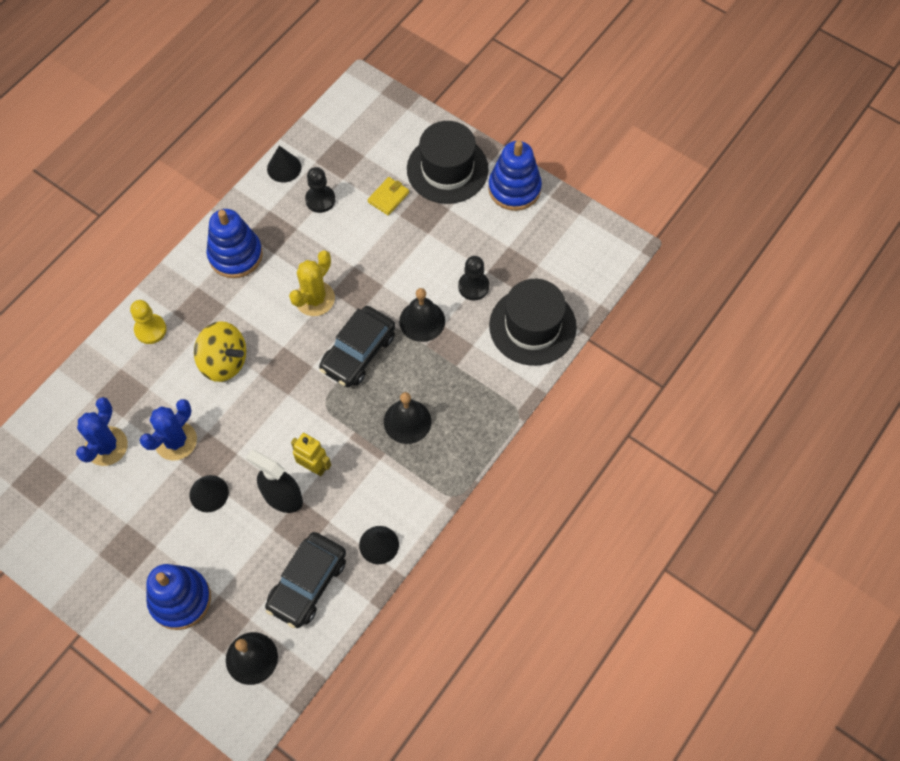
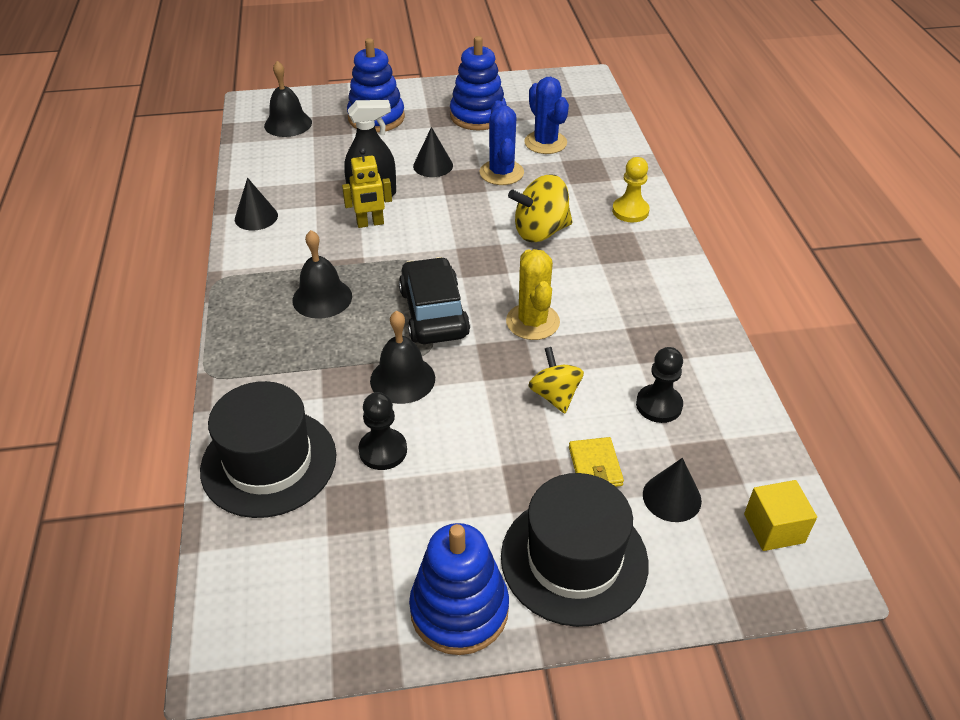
camera: 135 degrees right, 20 degrees down
(235, 255) = (655, 301): blue stacking toy -> blue stacking toy (478, 116)
(284, 168) = (742, 405): black cone -> black cone (672, 497)
(307, 583) = (291, 170): black car -> none
(353, 114) = (774, 528): none -> yellow cube
(360, 246) = (555, 395): none -> yellow spinning top

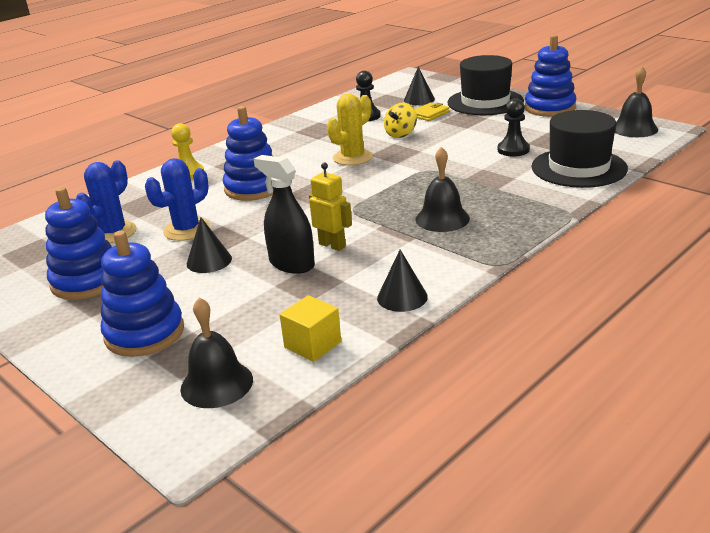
camera: 125 degrees left, 15 degrees down
(402, 379) = (460, 166): black bell -> black bell (634, 129)
(433, 313) = (392, 182): black car -> none
(540, 231) = (253, 188): yellow spinning top -> blue stacking toy
(774, 528) = (401, 84): yellow cube -> yellow cube (312, 344)

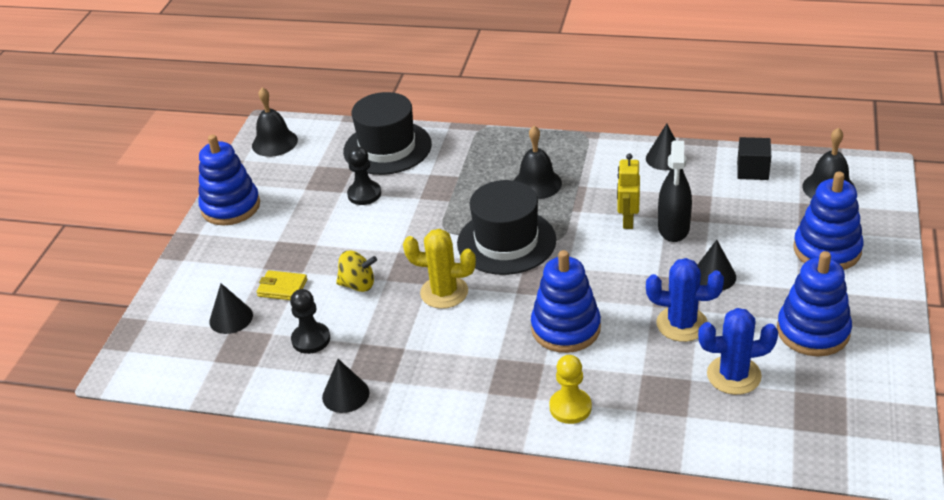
camera: 120 degrees left, 10 degrees up
(305, 119) = (345, 394): none -> black cone
(312, 344) = (752, 170): yellow cube -> black cube
(485, 102) = (224, 259): black hat -> black hat (506, 242)

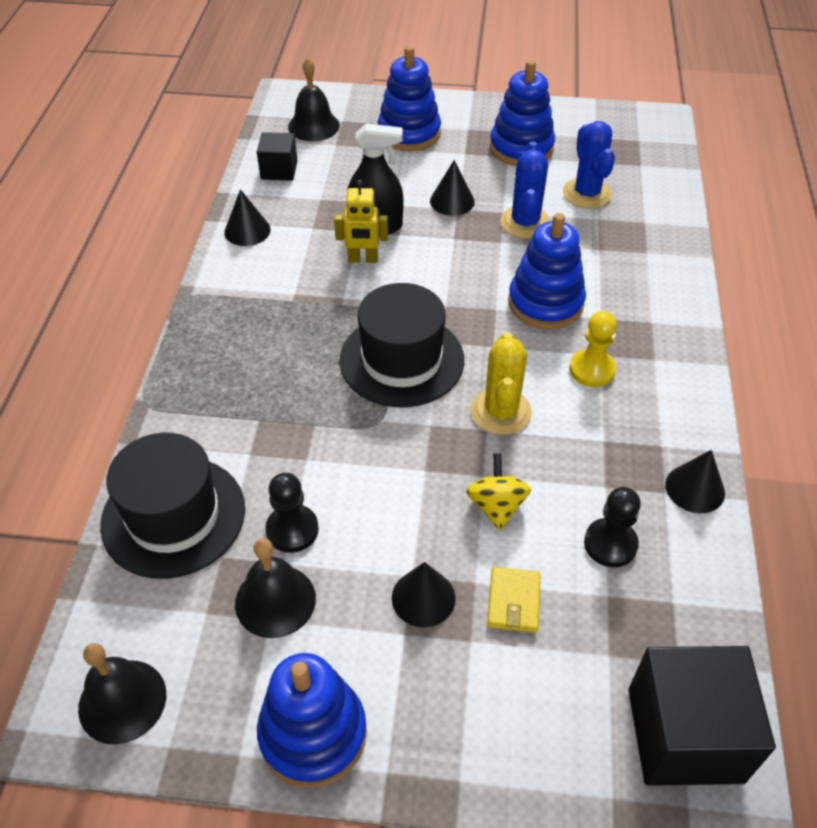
camera: 100 degrees left, 10 degrees up
(167, 356) = (684, 735): none -> black cube
(231, 318) = (587, 660): black cone -> black cone (423, 598)
(537, 184) = (285, 338): black bell -> black bell (275, 600)
(570, 407) = (657, 296): yellow pawn -> yellow pawn (592, 369)

